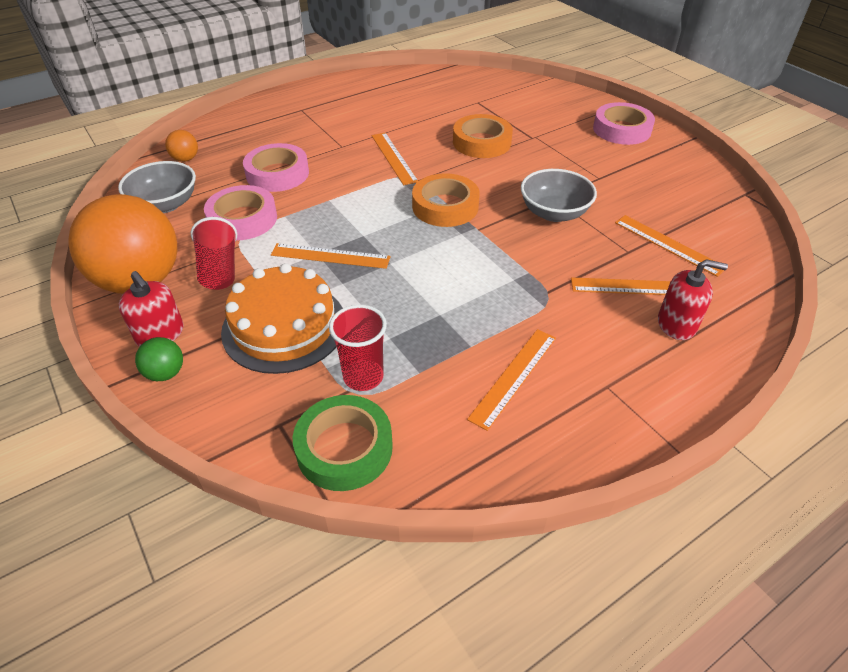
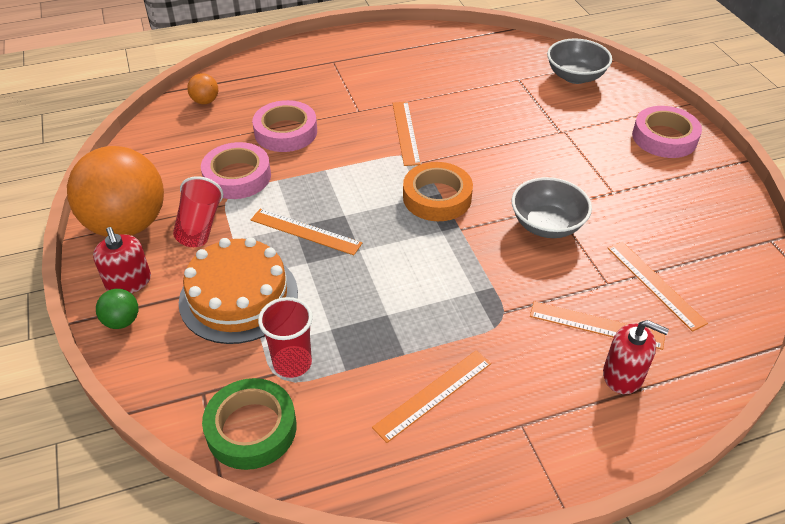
camera: 15 degrees right, 0 degrees up
(165, 204) = (172, 148): grey bowl -> grey bowl (575, 76)
(481, 142) = (503, 129): orange tape -> none

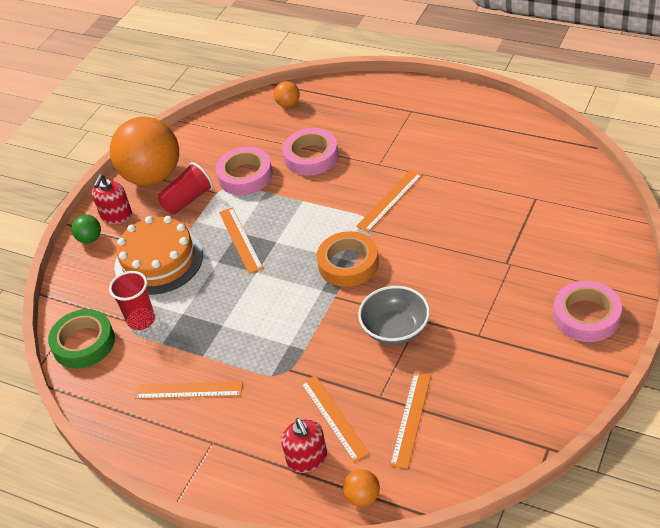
camera: 50 degrees right, 0 degrees up
(575, 76) = (588, 220): grey bowl -> none
(709, 372) = (363, 497): none -> orange ball

